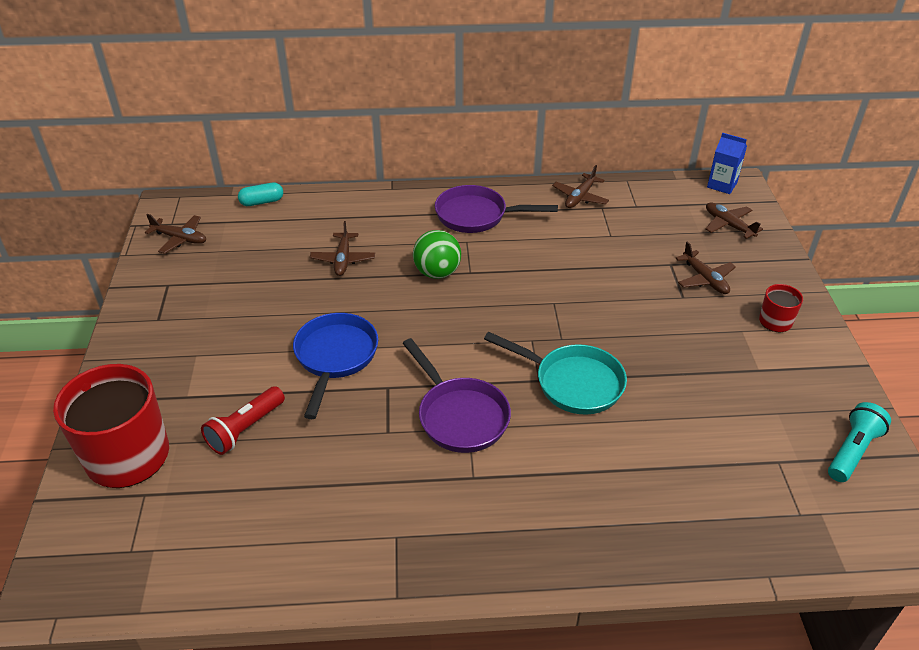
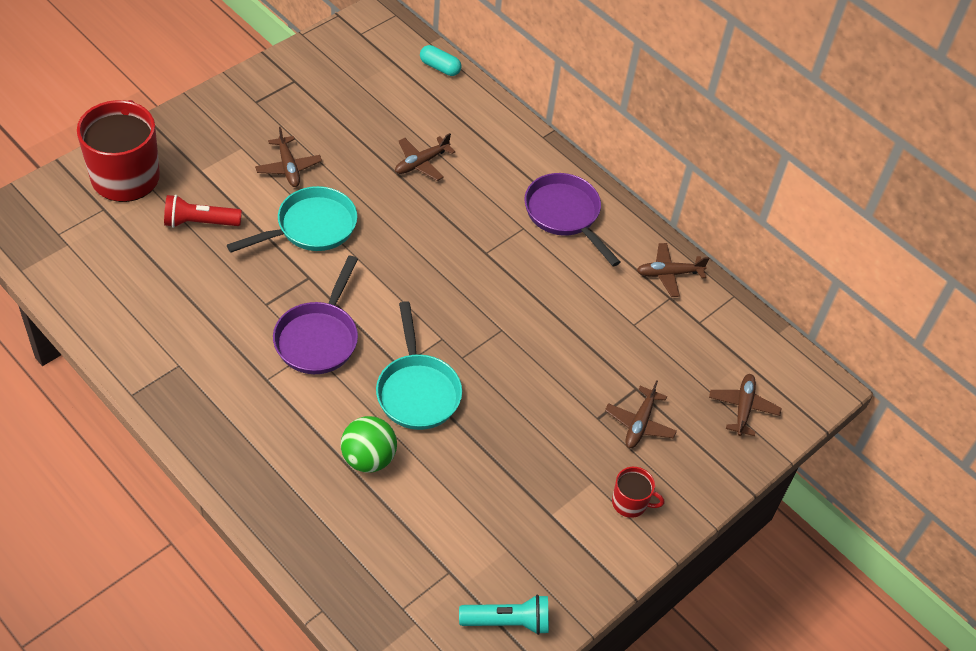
camera: 45 degrees right, 10 degrees up
(180, 239) = (349, 51): brown plane -> brown plane (288, 167)
(335, 357) = (310, 227): blue pan -> turquoise pan
(437, 273) = (464, 232): green ball -> green ball (368, 458)
(722, 185) = (806, 375): blue carton -> none

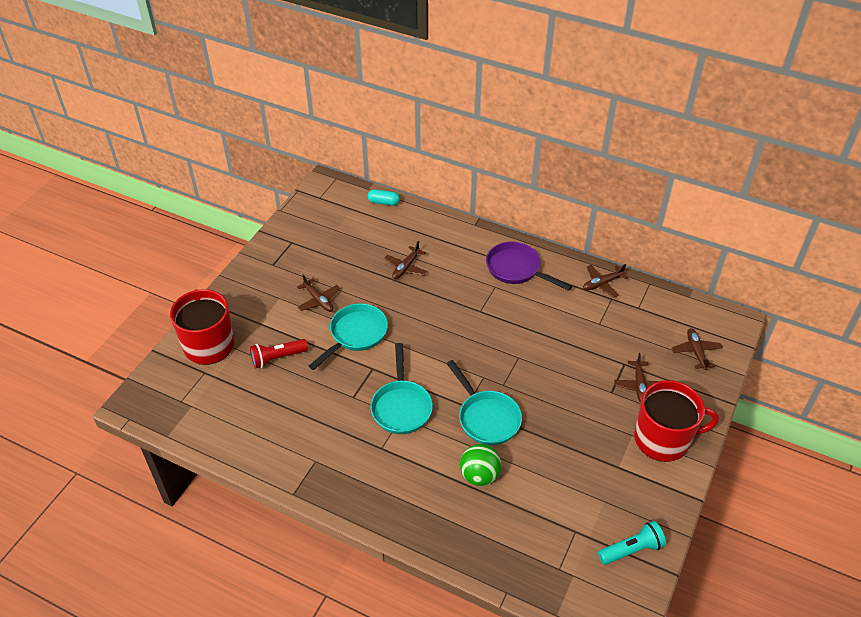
camera: 15 degrees left, 5 degrees down
(319, 338) = (401, 406): purple pan -> turquoise pan
(630, 503) = (663, 439): red mug -> red mug, size x2.16

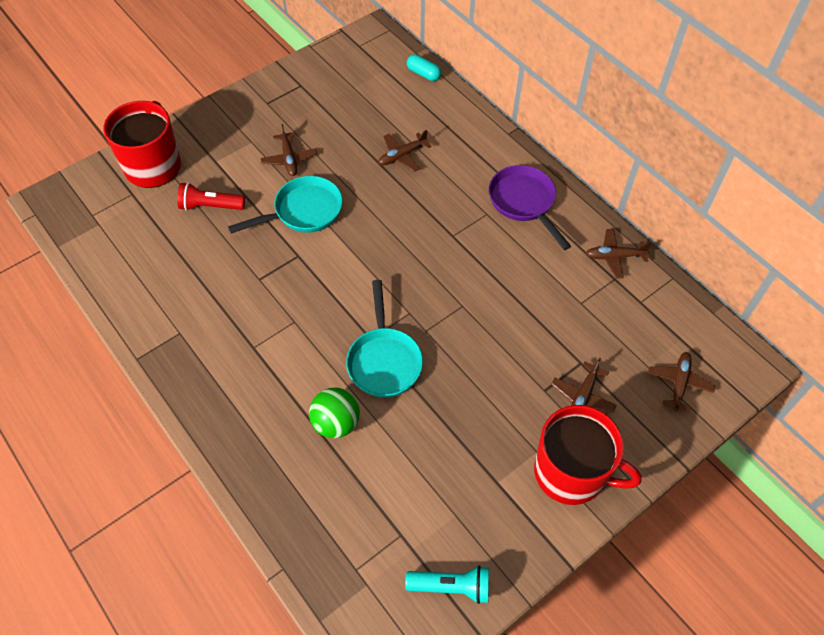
camera: 25 degrees right, 10 degrees up
(401, 406) = (302, 310): turquoise pan -> none

